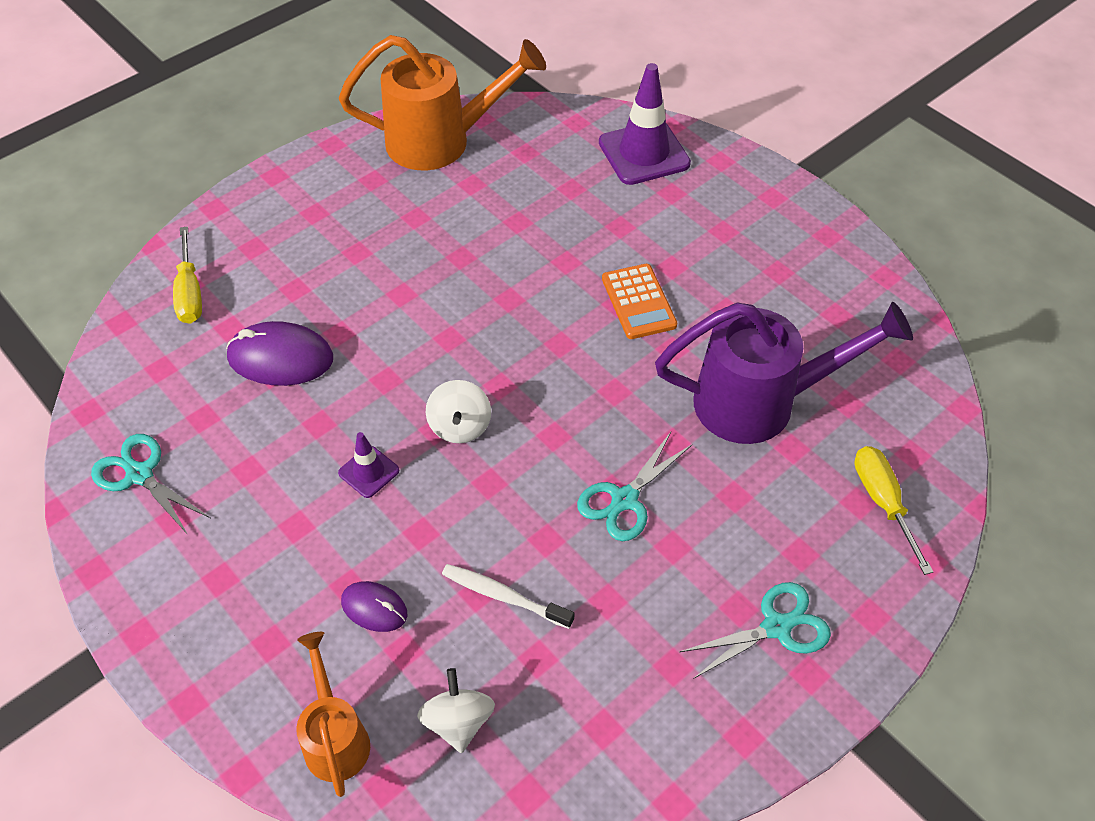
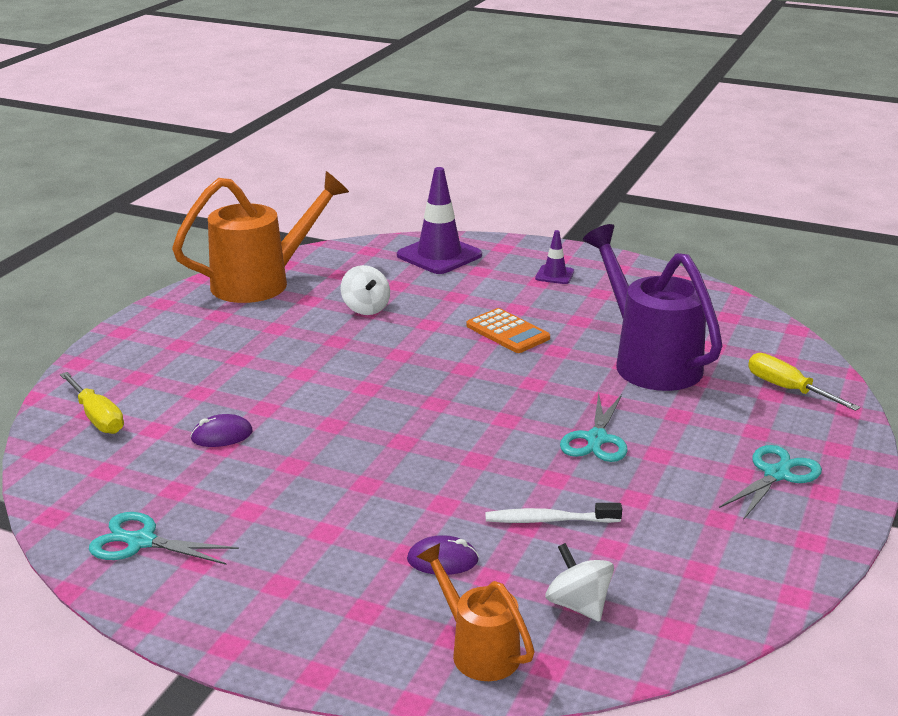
camera: 25 degrees left, 25 degrees down
(280, 358) = (222, 435): purple mouse -> purple mouse, size x0.58
(369, 472) = (364, 481): purple traffic cone -> purple traffic cone (554, 275)
(460, 426) = (422, 434): white spinning top -> white spinning top (366, 308)
(759, 402) = (650, 362): purple watering can -> purple watering can turned 90 degrees counterclockwise

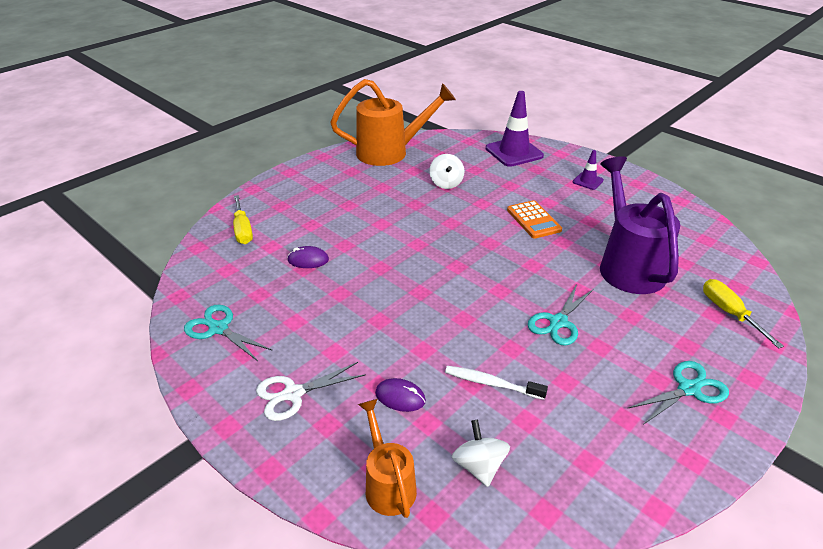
camera: 20 degrees right, 10 degrees up
(298, 589) = (293, 394): none -> white scissors

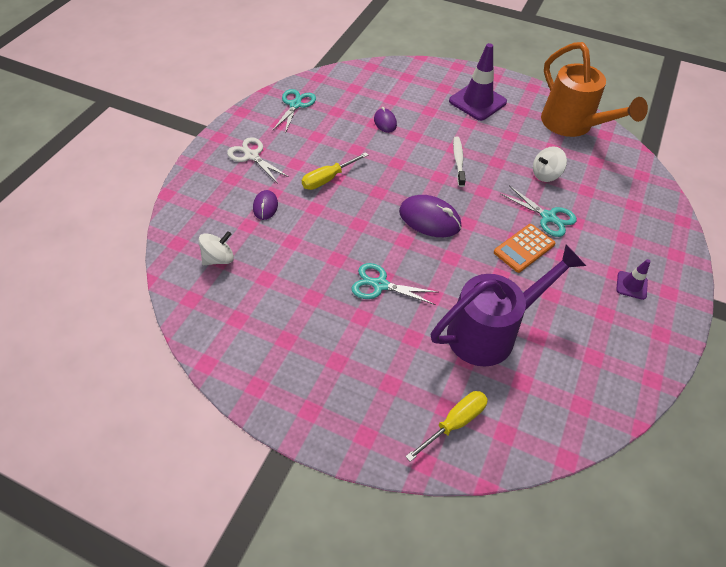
camera: 70 degrees right, 15 degrees up
(243, 230) = (402, 79): yellow screwdriver -> yellow screwdriver (328, 179)
(388, 484) = (194, 217): orange watering can -> none
(476, 265) = (429, 219): none -> purple mouse
(491, 383) = (294, 252): white toothbrush -> white toothbrush (458, 161)
(514, 152) = (646, 214): purple traffic cone -> purple traffic cone (477, 101)
(689, 389) = (333, 384): turquoise scissors -> turquoise scissors (548, 217)

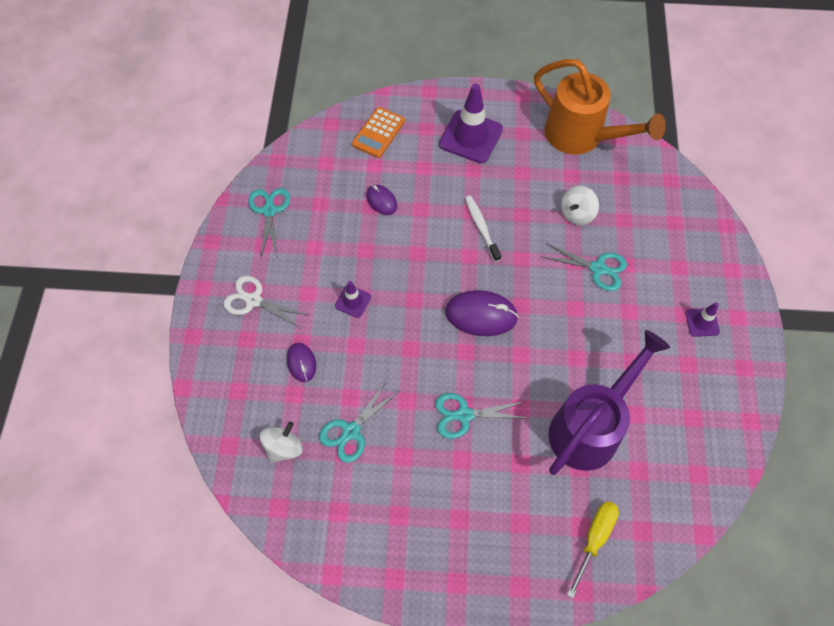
camera: 20 degrees left, 10 degrees up
(279, 265) = (351, 431): none -> turquoise scissors
(328, 179) = (353, 301): yellow screwdriver -> purple traffic cone
(524, 248) = (588, 316): orange calculator -> orange calculator (378, 133)

